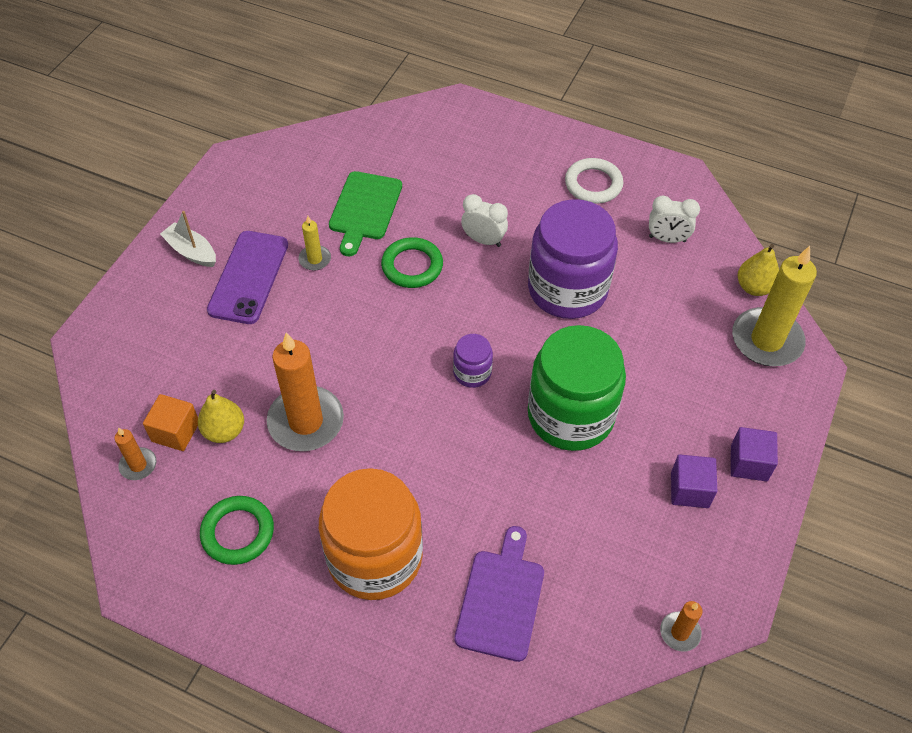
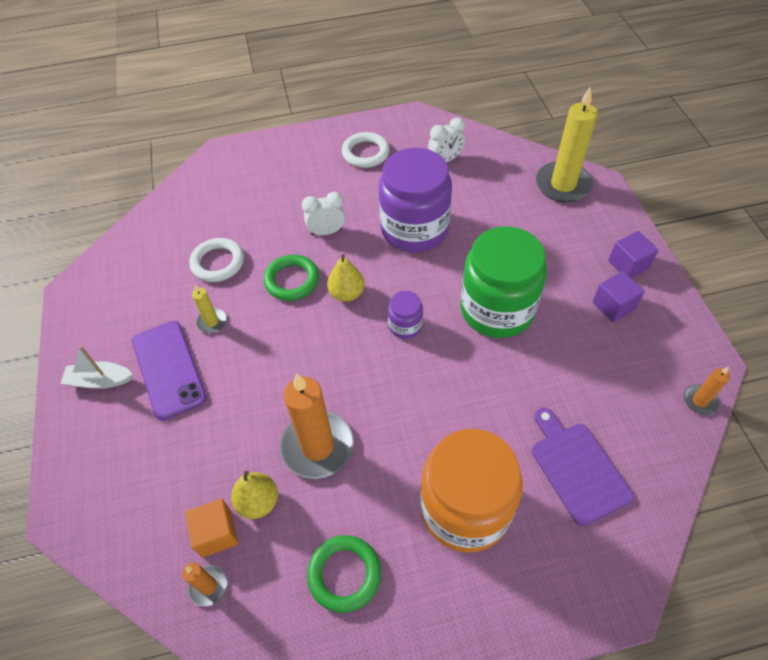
camera: 35 degrees left, 0 degrees up
(364, 209) = (218, 263): green cutting board -> white ring
(754, 287) = (524, 158): yellow pear -> yellow pear (347, 293)

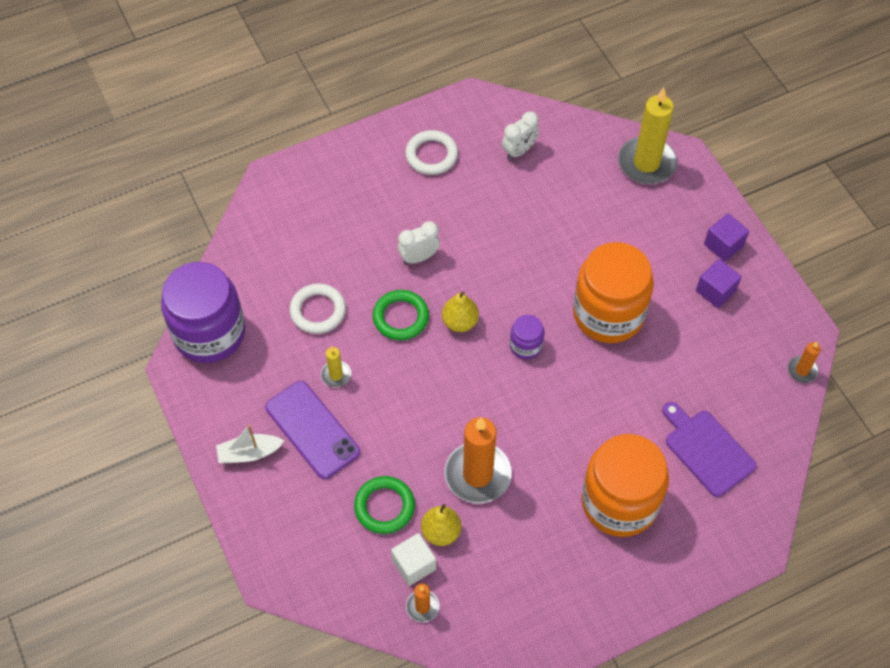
camera: 15 degrees left, 5 degrees up
(216, 533) = (414, 565): orange cube -> white cube
(344, 574) = (533, 574): green ring -> green ring (384, 507)
(414, 229) = (508, 240): purple jar -> purple jar (209, 333)
(497, 309) = (608, 313): green jar -> orange jar

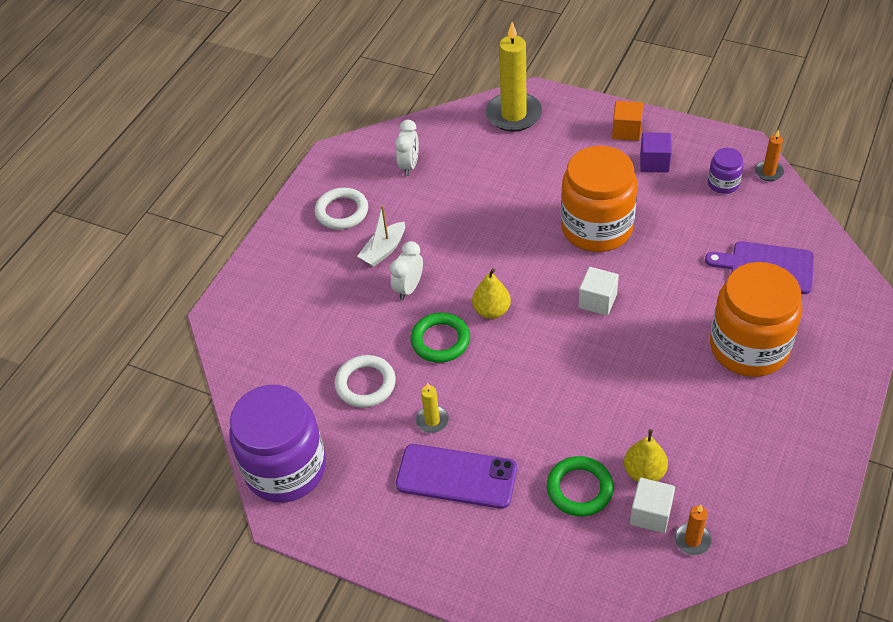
camera: 35 degrees left, 10 degrees down
(249, 453) = (421, 536): white boat -> white boat (384, 250)
(477, 474) = (625, 408): orange candle -> none
(526, 345) = (560, 291): purple jar -> purple jar (723, 183)
(545, 375) = (597, 301): none -> white cube
(723, 245) = (626, 131): purple cube -> orange cube

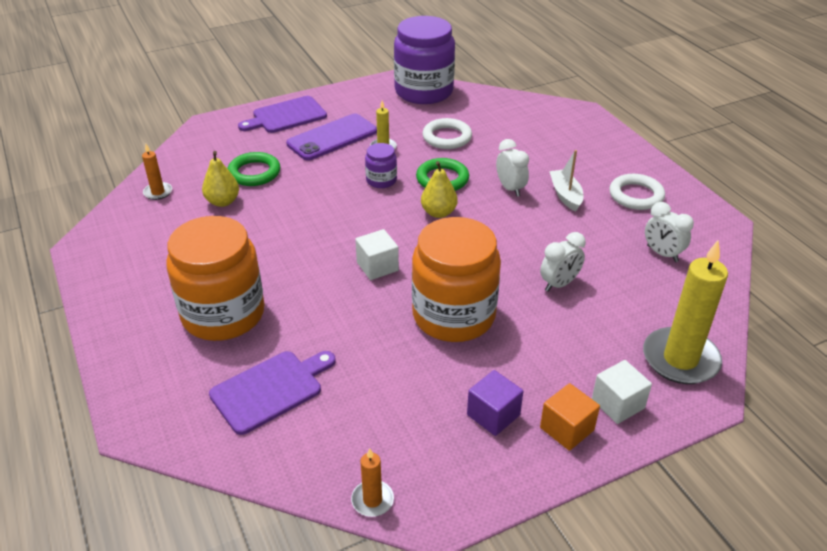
camera: 125 degrees right, 10 degrees down
(457, 557) = (286, 116): none -> purple cutting board
(502, 197) = (559, 284): none -> white clock
(650, 514) = (197, 188): white cube -> white cube (618, 404)
(723, 183) = (402, 446): purple jar -> purple jar (381, 180)

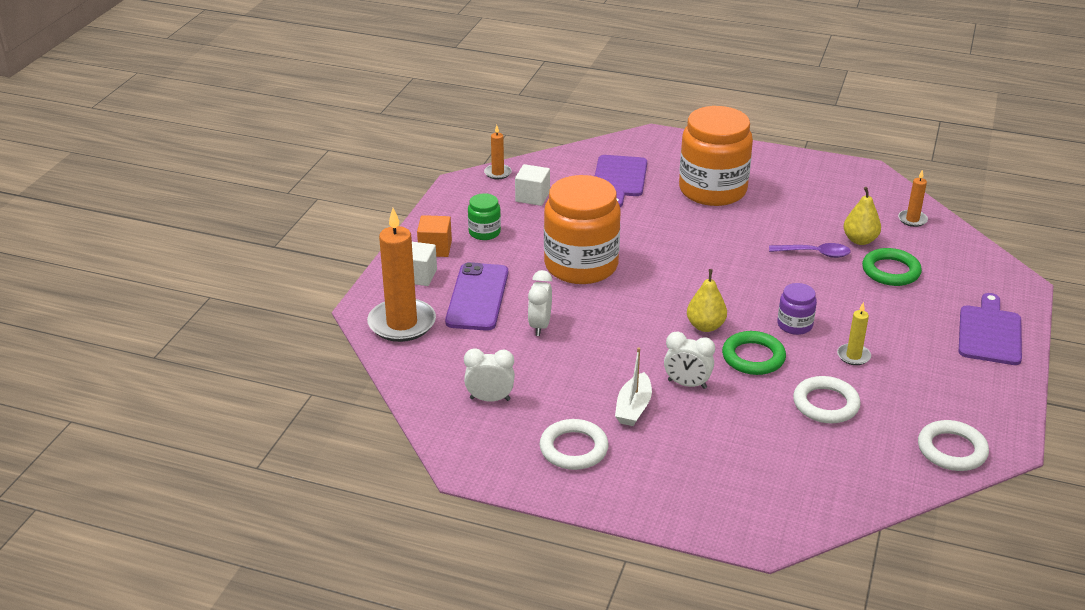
camera: 135 degrees right, 5 degrees down
(271, 212) = (815, 253): none -> purple spoon
(332, 137) = (909, 337): purple phone -> purple phone (477, 297)
(377, 266) = (677, 264): white cube -> white cube (532, 197)
(424, 91) = (952, 450): purple jar -> white ring
(493, 415) = (484, 232): purple cube -> green jar
(565, 195) = (633, 408): white boat -> white boat turned 75 degrees clockwise
(680, 359) = (402, 323): yellow candle -> orange candle

